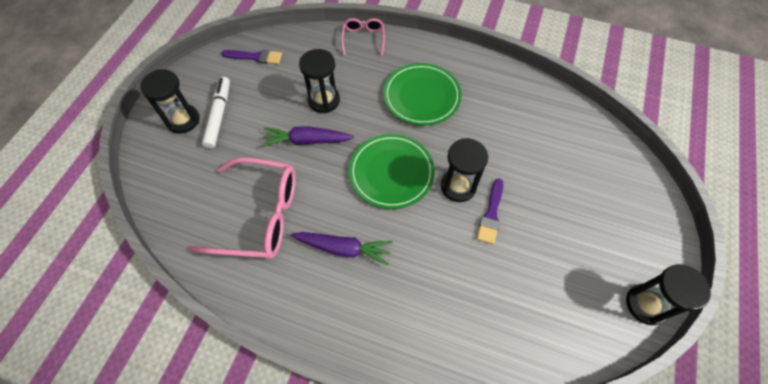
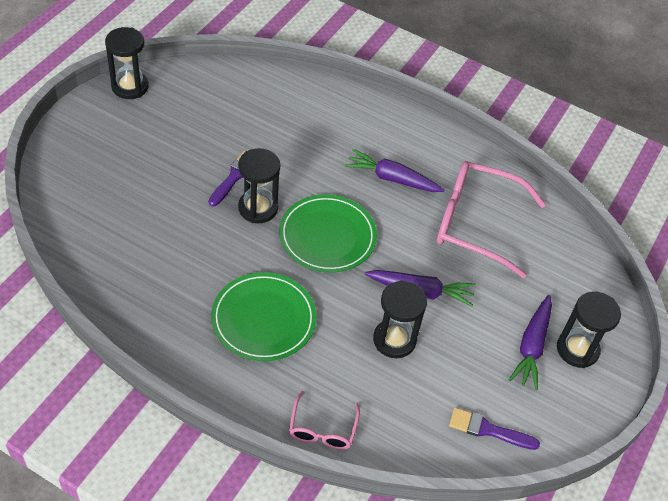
camera: 175 degrees left, 10 degrees down
(219, 115) = (532, 346): white marker -> purple carrot

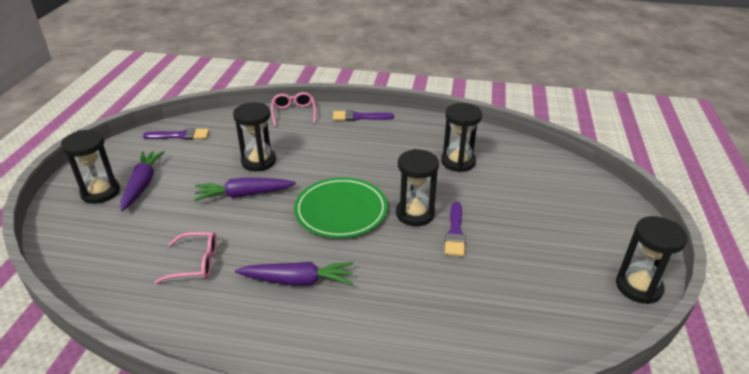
camera: 165 degrees right, 15 degrees down
(166, 258) = (458, 162): none -> black hourglass
(235, 385) = (359, 117): none -> purple brush
(263, 319) = (361, 149): green plate -> none
(476, 223) = (196, 263): pink glasses -> pink glasses, size x0.51

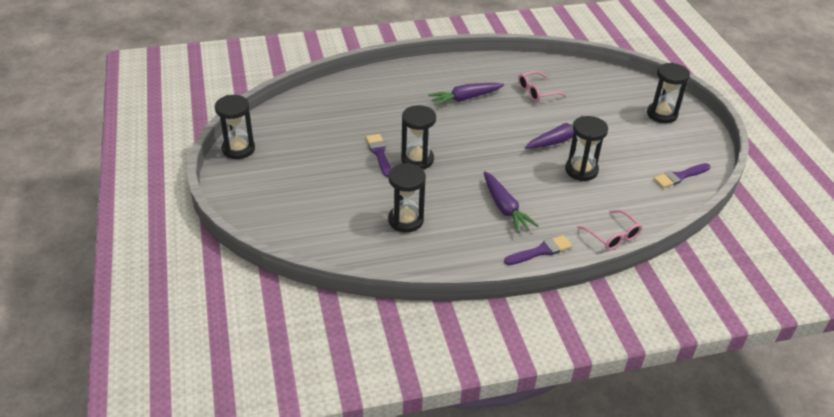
camera: 155 degrees right, 5 degrees up
(142, 184) = (642, 127): purple carrot -> purple carrot (505, 208)
(341, 210) = (475, 147): green plate -> none

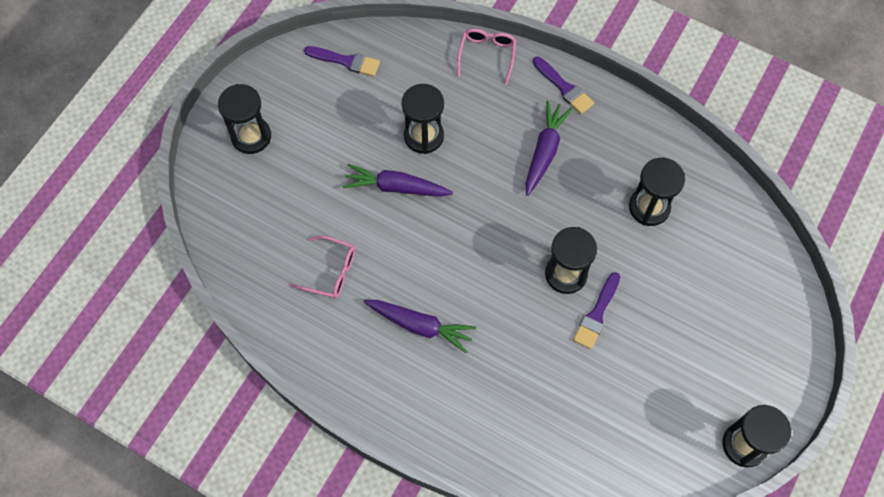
camera: 135 degrees left, 25 degrees up
(541, 251) = (564, 87): purple brush -> purple brush turned 150 degrees counterclockwise

